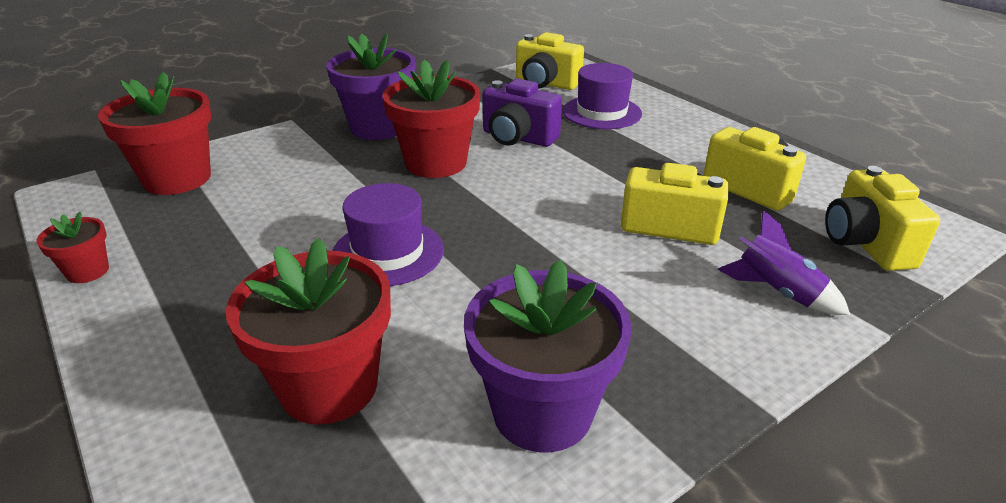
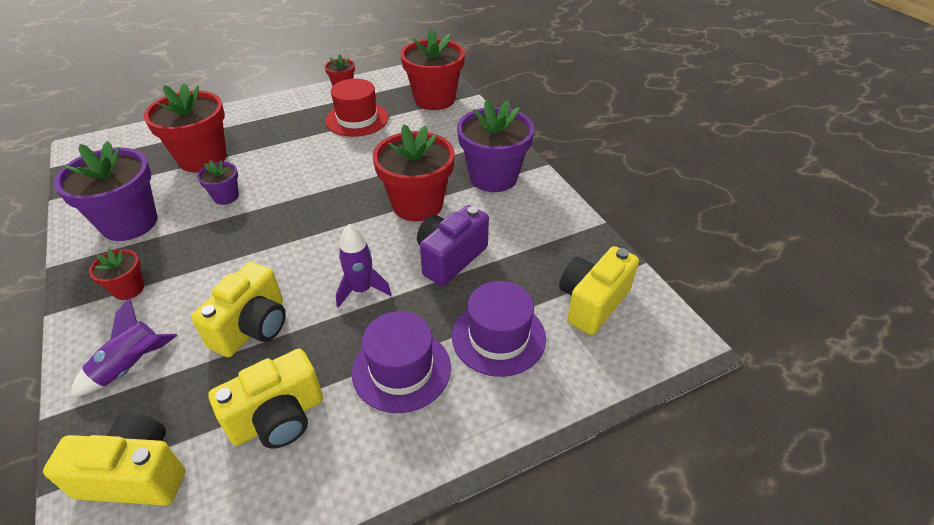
camera: 100 degrees right, 10 degrees up
(219, 236) = (357, 119): none -> red hat
(388, 252) = (304, 178): purple hat -> purple hat (401, 369)
(446, 317) = (226, 197): none -> purple flower pot
(583, 175) = (361, 290): none -> purple rocket
(677, 345) = (129, 289): none -> red flower pot

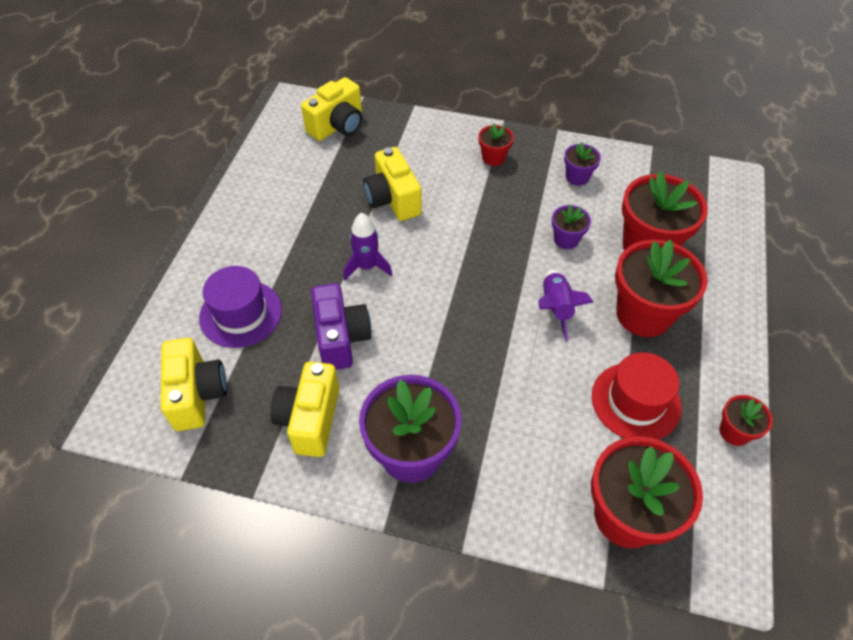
camera: 130 degrees right, 10 degrees up
(129, 223) = (577, 177): purple flower pot -> purple flower pot, size x0.49
(131, 366) = (417, 142): purple rocket -> purple rocket (556, 308)
(278, 418) = (310, 184): yellow camera -> yellow camera (310, 419)
(401, 369) = (278, 249): purple hat -> none
(417, 204) = (430, 360): red flower pot -> red flower pot (643, 314)

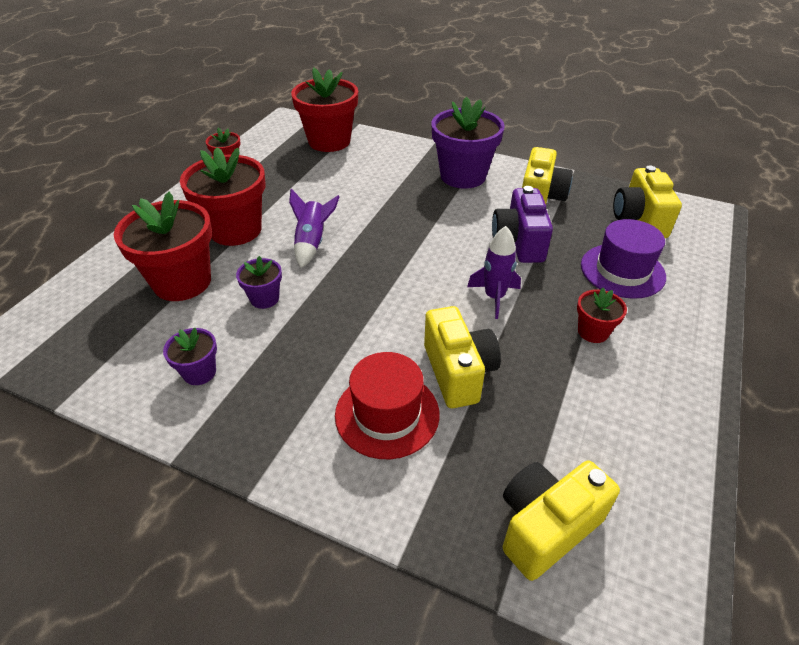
camera: 170 degrees left, 10 degrees down
(493, 158) = (299, 419): red flower pot -> red flower pot (593, 332)
(635, 401) = (285, 183): red hat -> red hat (387, 414)

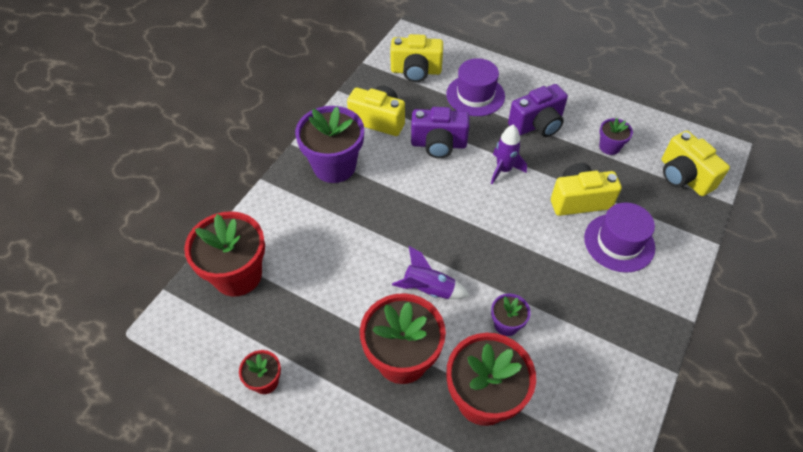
camera: 85 degrees left, 10 degrees up
(199, 372) = (594, 366): purple flower pot -> purple flower pot (609, 147)
(387, 414) = (619, 242): red hat -> purple hat
(593, 332) = (537, 125): red flower pot -> purple camera

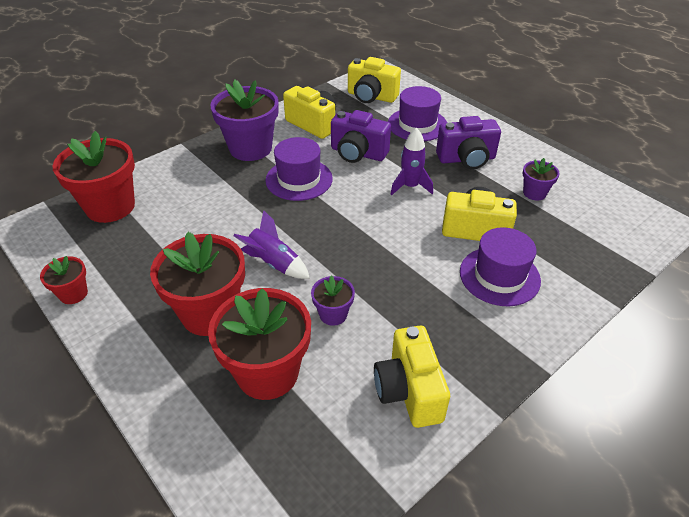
camera: 20 degrees right, 10 degrees down
(400, 190) = (299, 179): none -> purple hat
(683, 177) = (607, 237): yellow camera -> yellow camera (409, 391)

